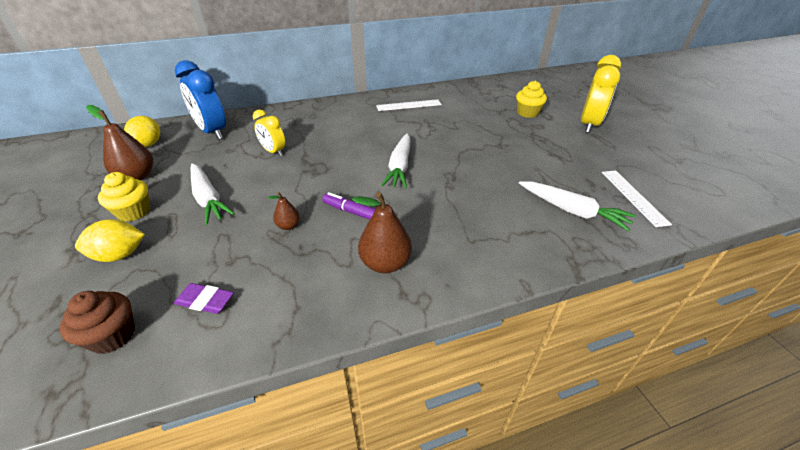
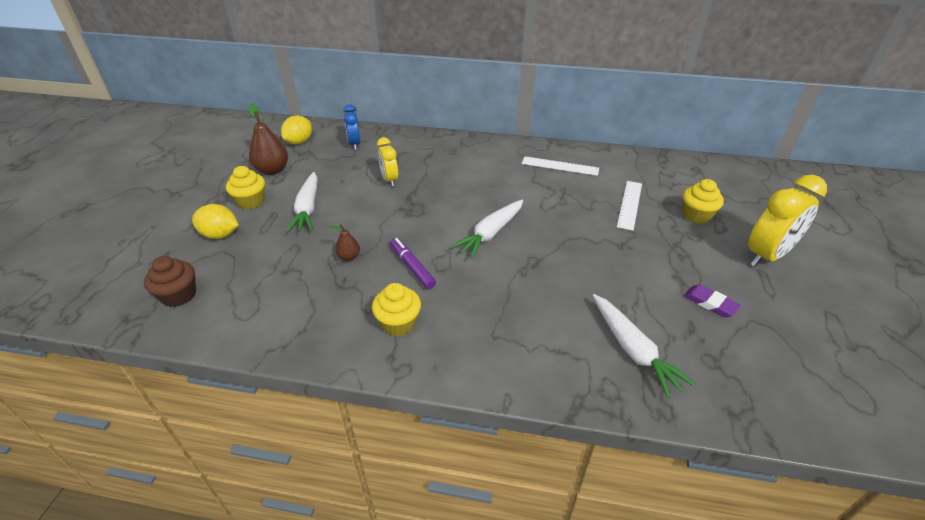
camera: 30 degrees right, 0 degrees up
(205, 301) = (248, 295): purple eraser -> purple eraser (710, 303)
(213, 132) = (354, 144): blue clock -> blue clock, size x0.59
(385, 263) = (398, 323): brown pear -> yellow cupcake
(633, 197) = (730, 364): white ruler -> white ruler (629, 204)

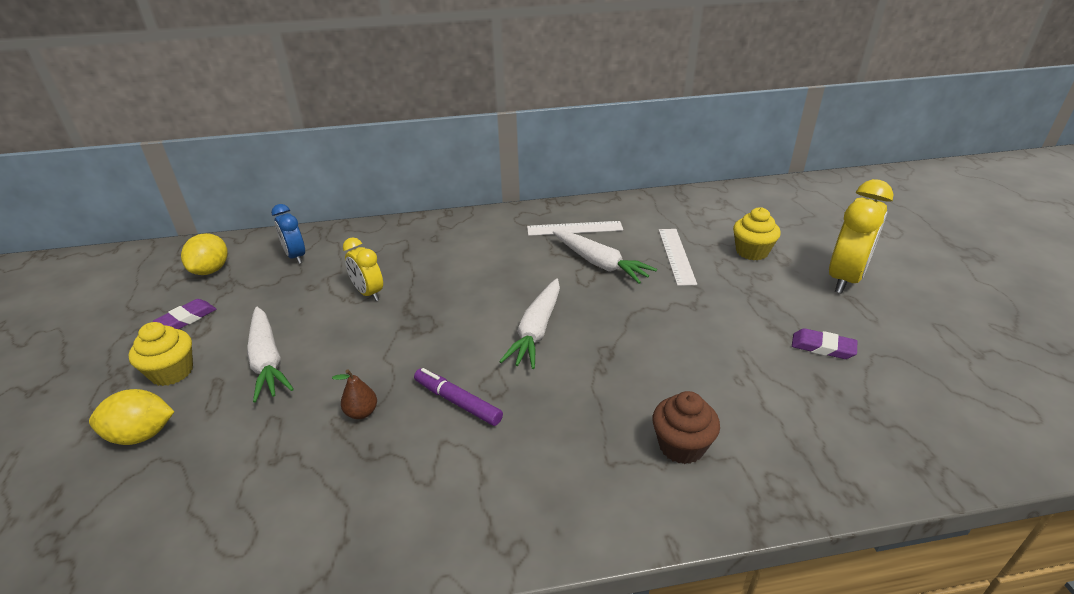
camera: 20 degrees left, 5 degrees down
(179, 295) = (110, 552): brown cupcake -> brown cupcake (681, 446)
(272, 170) = (186, 318): brown pear -> purple eraser
(398, 323) = (478, 486): yellow cupcake -> none
(633, 350) = (777, 428): white carrot -> white carrot (600, 264)

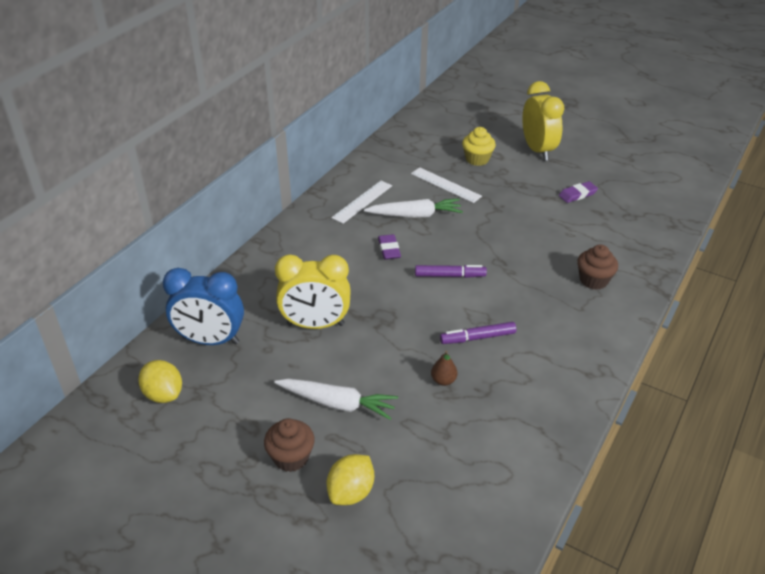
camera: 50 degrees left, 5 degrees up
(172, 372) = (291, 457): yellow cupcake -> brown cupcake
(186, 318) = (224, 430): purple eraser -> purple eraser (389, 249)
(296, 256) = (210, 340): blue clock -> blue clock, size x1.71
(368, 293) = (315, 324): yellow clock -> yellow clock, size x1.71
(536, 331) = (450, 275): white carrot -> purple marker

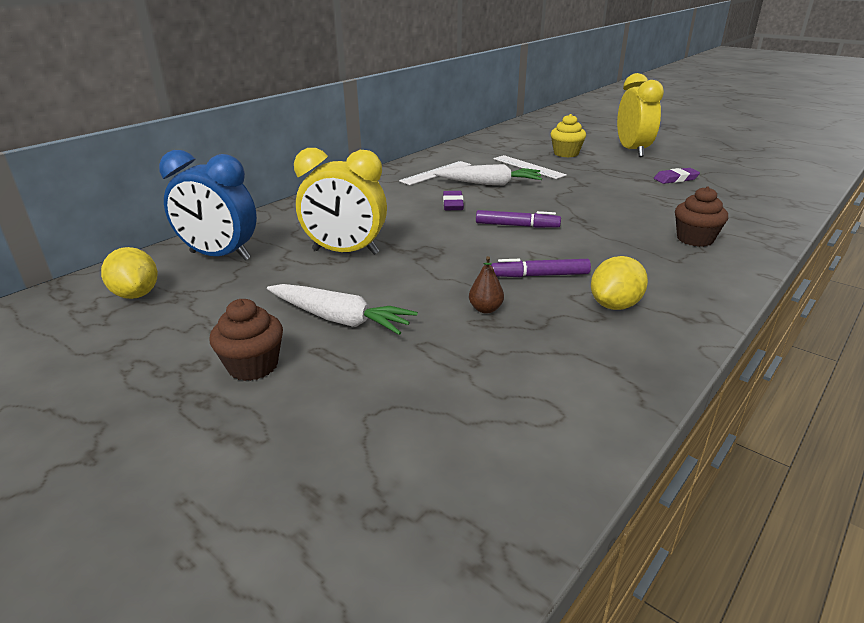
camera: 10 degrees right, 10 degrees down
(351, 492) = (316, 412): yellow lemon -> yellow lemon (615, 305)

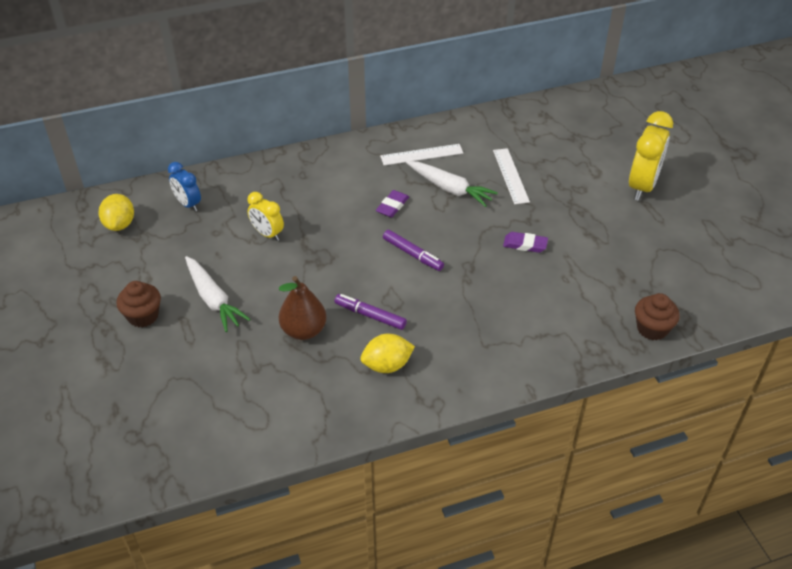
camera: 30 degrees right, 15 degrees up
(220, 256) = (188, 204): blue clock -> blue clock, size x0.59
(345, 252) = (267, 234): yellow clock -> yellow clock, size x0.59
(485, 309) = (303, 330): brown pear -> brown pear, size x1.86
(566, 153) = (570, 166): yellow cupcake -> none
(676, 179) = (623, 247): purple eraser -> purple eraser (525, 244)
(695, 239) = (530, 329): brown cupcake -> brown cupcake (652, 329)

